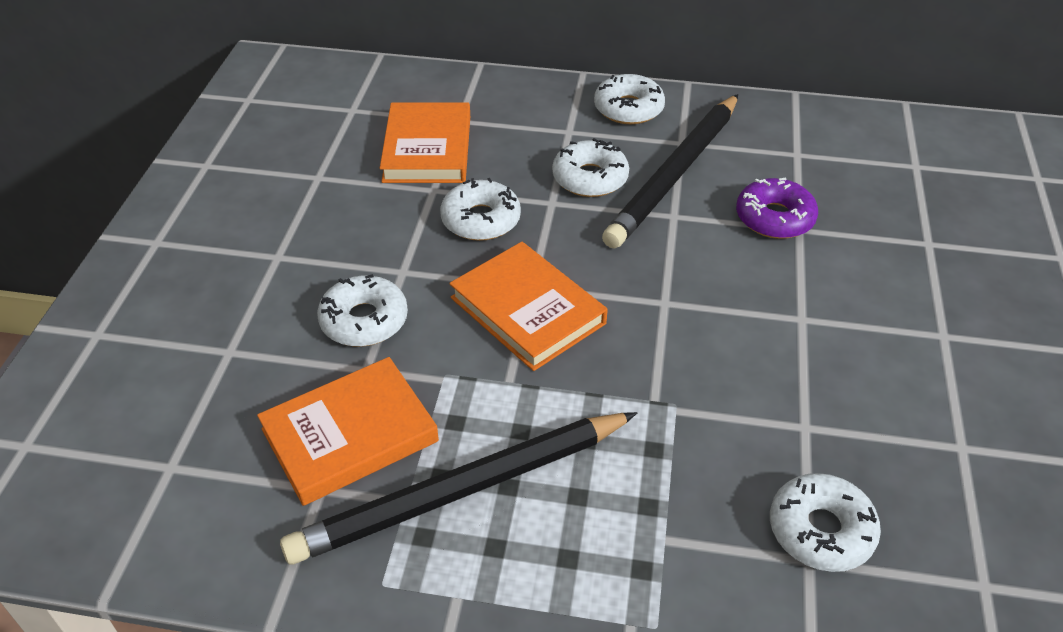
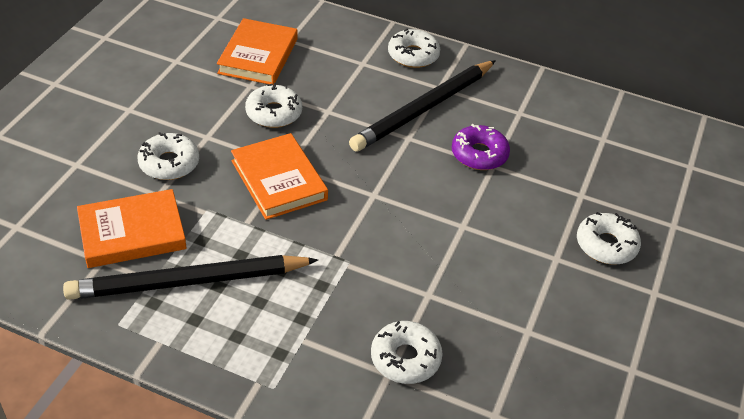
camera: 10 degrees right, 0 degrees up
(590, 178) = (362, 100): white donut -> white donut (606, 245)

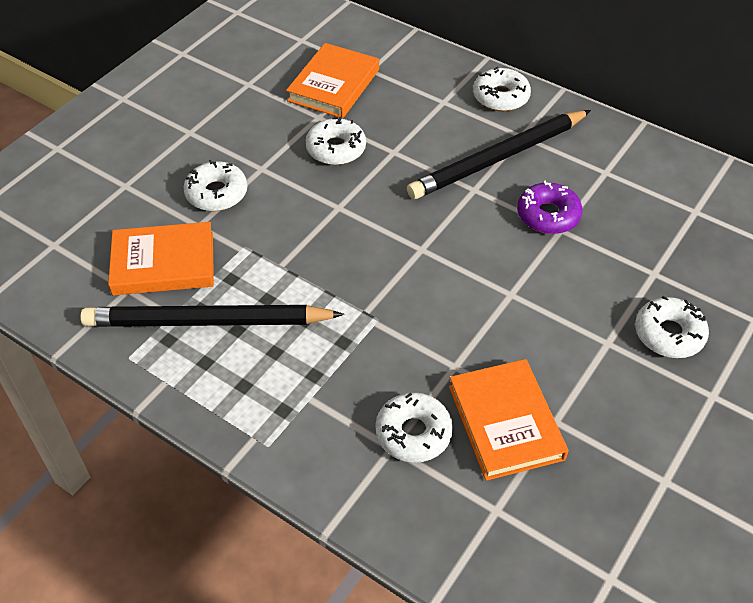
camera: 15 degrees right, 5 degrees up
(278, 180) = (324, 222): orange book -> orange book (505, 422)

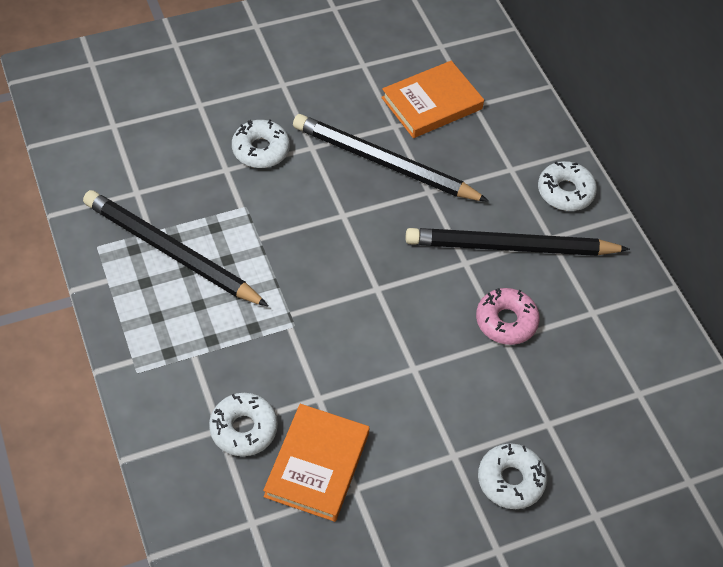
camera: 30 degrees right, 5 degrees up
(163, 263) = (177, 186): orange book -> none
(336, 149) = (384, 163): white donut -> black pencil
(548, 215) = (506, 321): purple donut -> pink donut

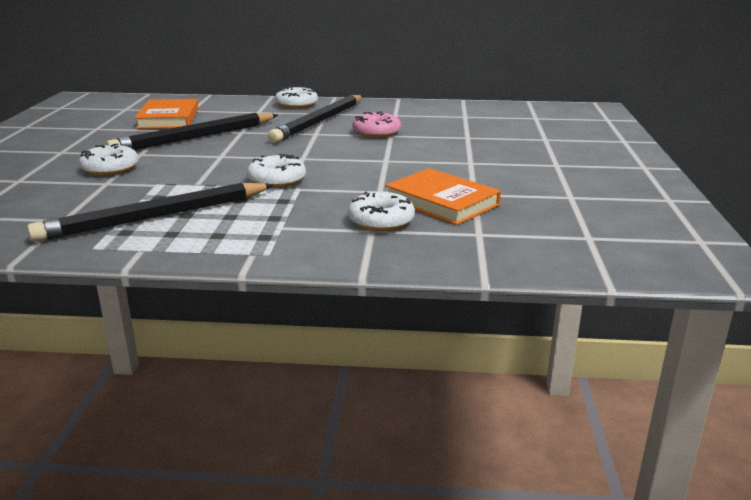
camera: 60 degrees left, 30 degrees down
(510, 480) = (503, 152): white donut -> white donut (277, 180)

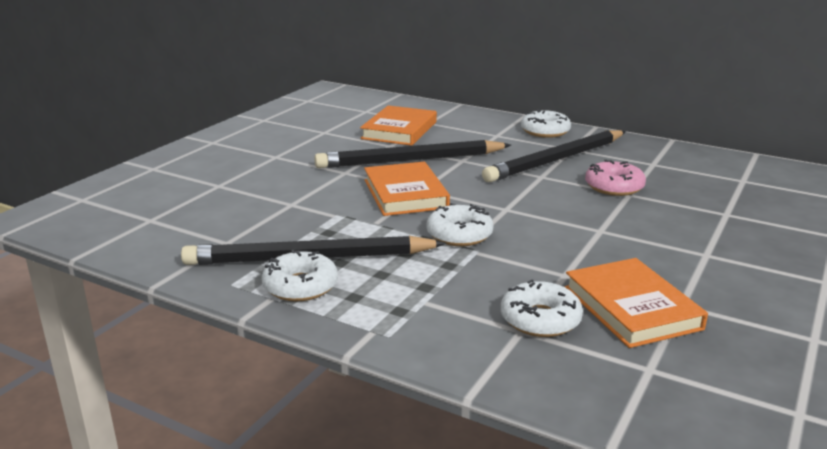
camera: 25 degrees right, 0 degrees up
(110, 168) = (306, 186): white donut -> white donut (300, 286)
(208, 161) = (405, 194): none -> orange book

